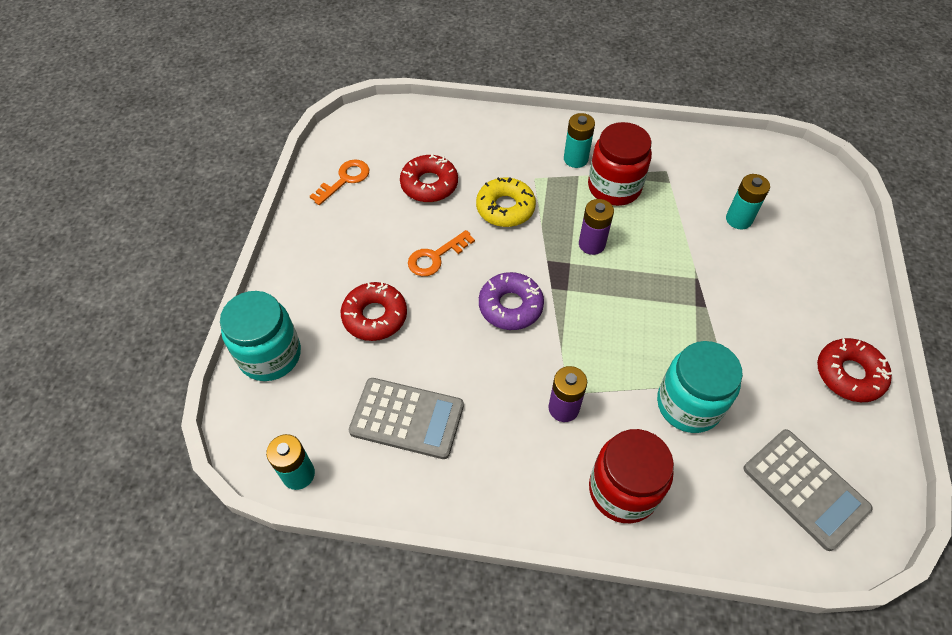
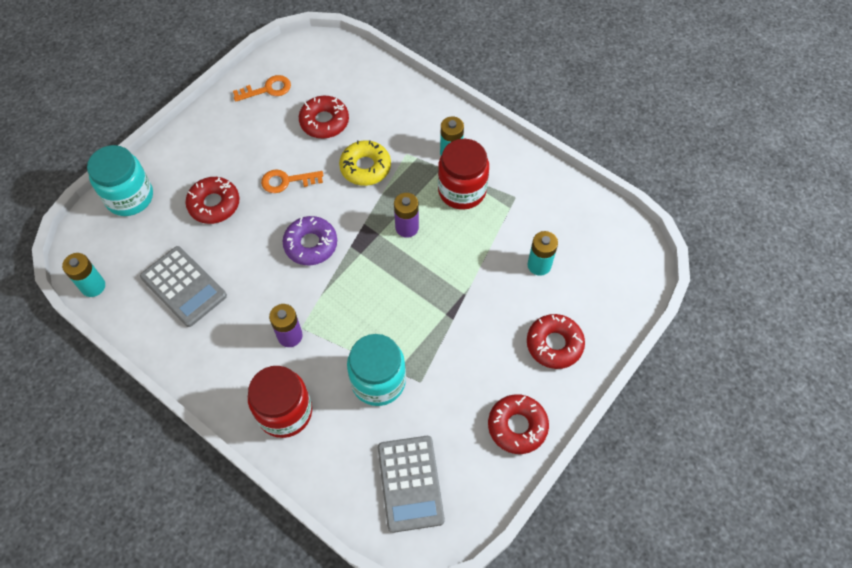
camera: 30 degrees right, 5 degrees up
(813, 282) = (554, 344): none -> red donut

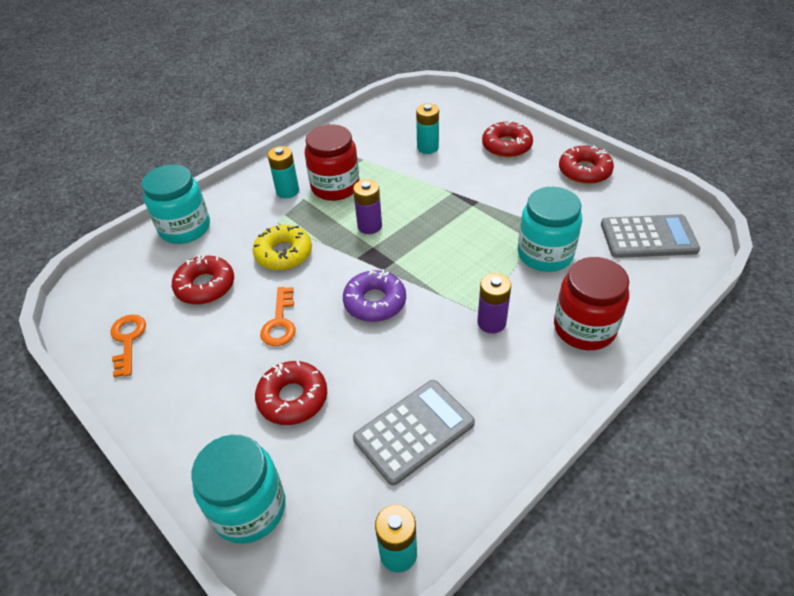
camera: 80 degrees left, 15 degrees down
(392, 89) = (185, 228): none -> turquoise jar

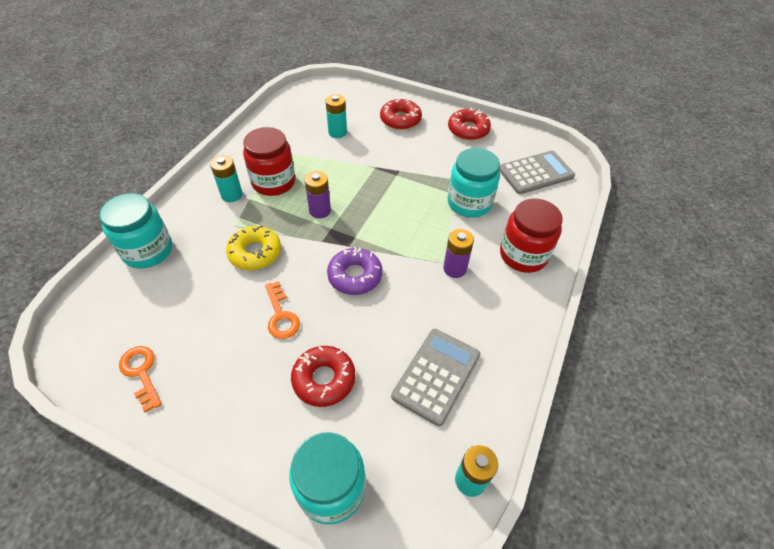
camera: 25 degrees left, 5 degrees up
(205, 286) = (195, 300): red donut -> none

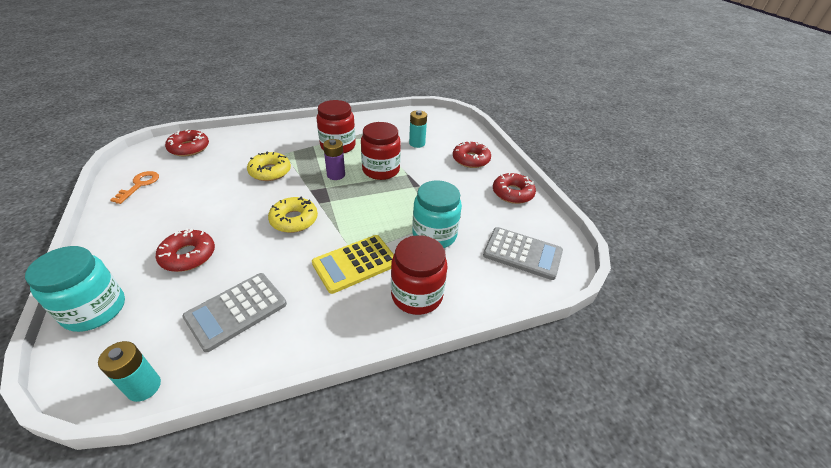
camera: 45 degrees right, 10 degrees down
(118, 296) = (189, 148): none -> red donut
(148, 251) = (232, 138): turquoise jar -> none
(232, 195) = (308, 139): turquoise battery -> none
(281, 315) = (227, 209): orange key -> none
(349, 179) = (381, 170): none -> red jar
(355, 276) = (294, 220): purple donut -> yellow donut
(436, 376) = (236, 311): grey calculator -> grey calculator turned 150 degrees clockwise
(454, 268) = (355, 263): purple battery -> yellow calculator

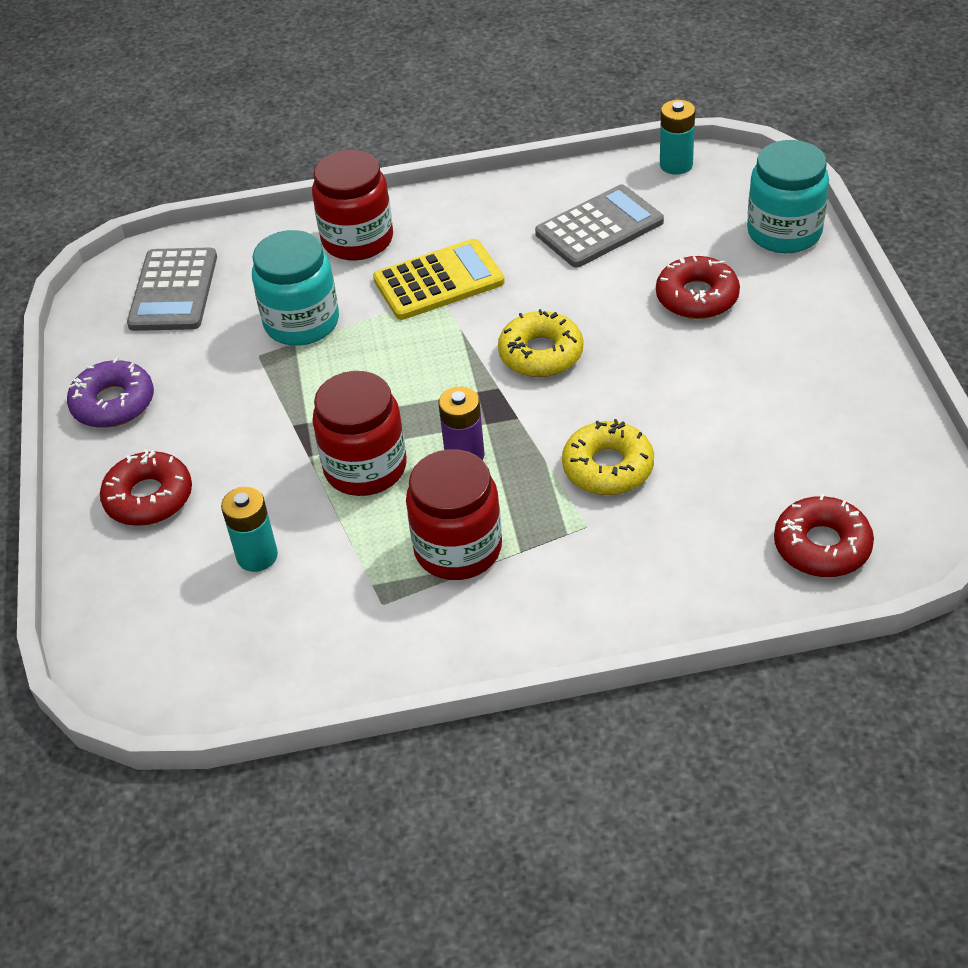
camera: 165 degrees left, 5 degrees up
(139, 185) = (865, 435): orange key -> none
(512, 193) = (113, 403): red donut -> purple donut
(522, 253) = (173, 291): grey calculator -> grey calculator turned 120 degrees counterclockwise

